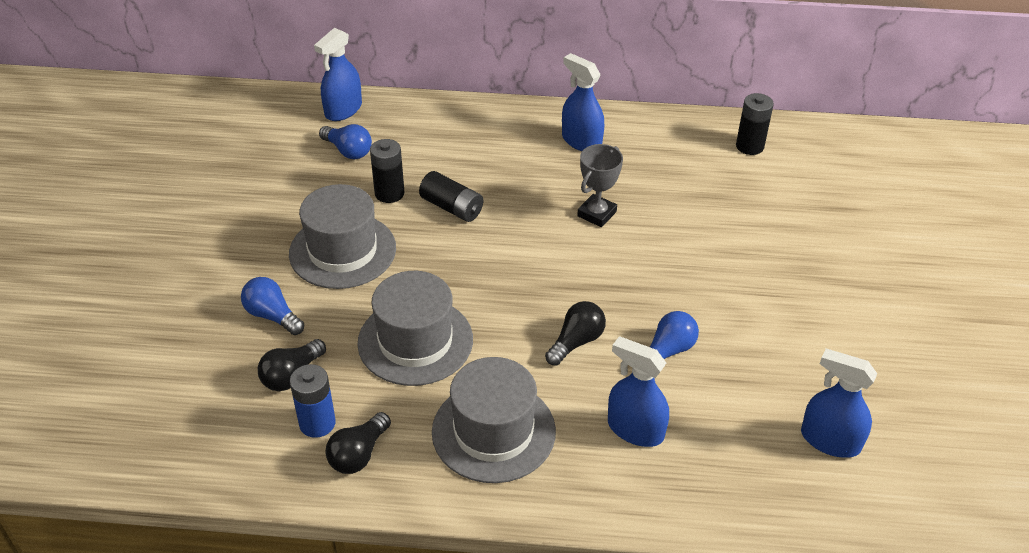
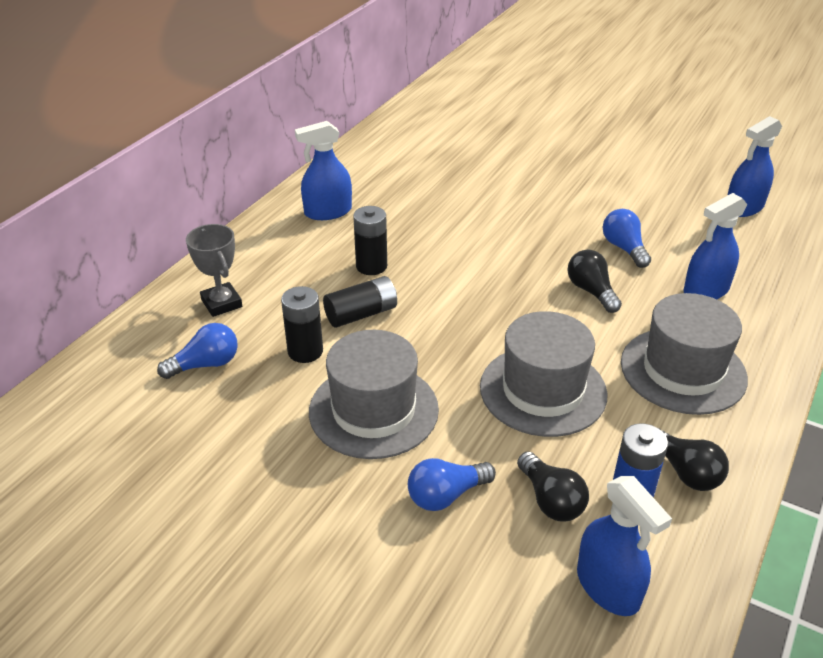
camera: 65 degrees left, 5 degrees down
(343, 110) = (127, 350): blue spray bottle -> blue spray bottle (608, 587)
(597, 214) = (434, 233): grey trophy -> grey trophy (221, 303)
(749, 146) = (406, 137): black battery -> black battery (371, 266)

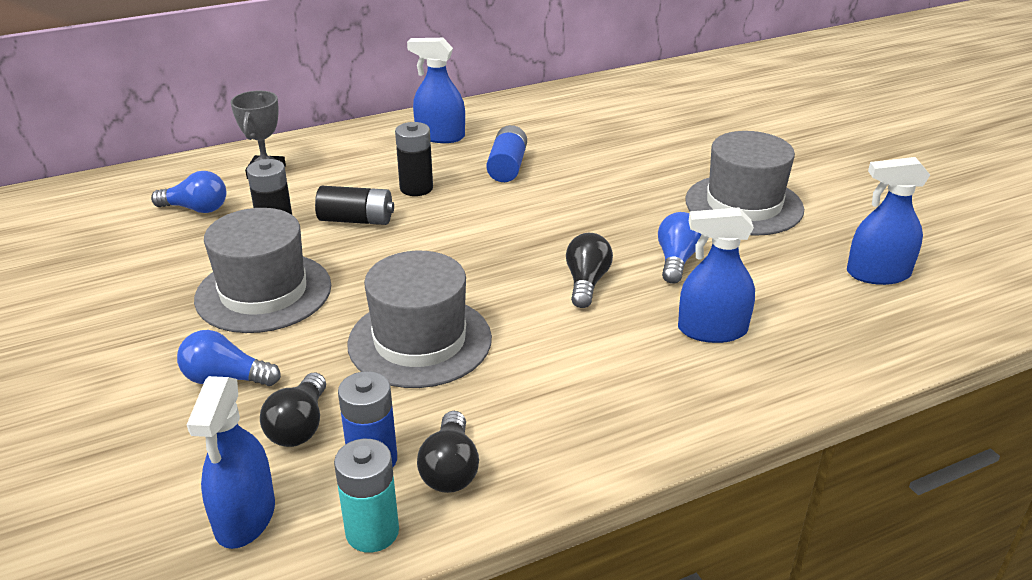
camera: 35 degrees right, 5 degrees down
(417, 219) = (507, 167): none -> blue battery
(683, 370) = (579, 386): grey hat -> grey hat (744, 205)
(698, 543) = (372, 532): none -> turquoise battery

